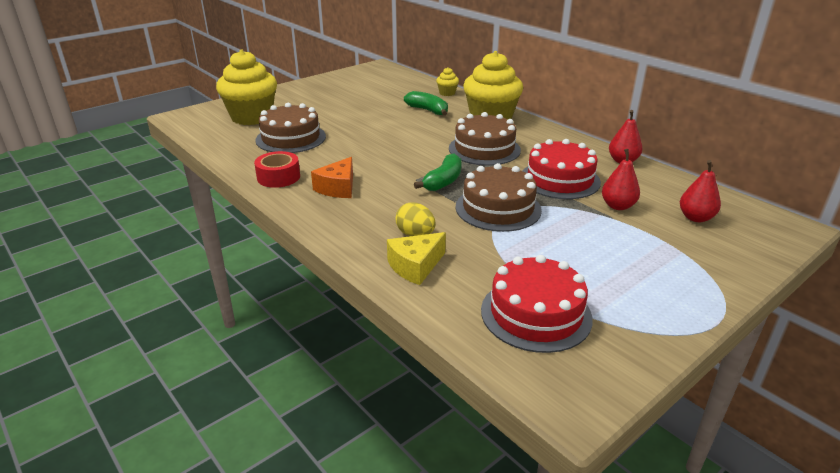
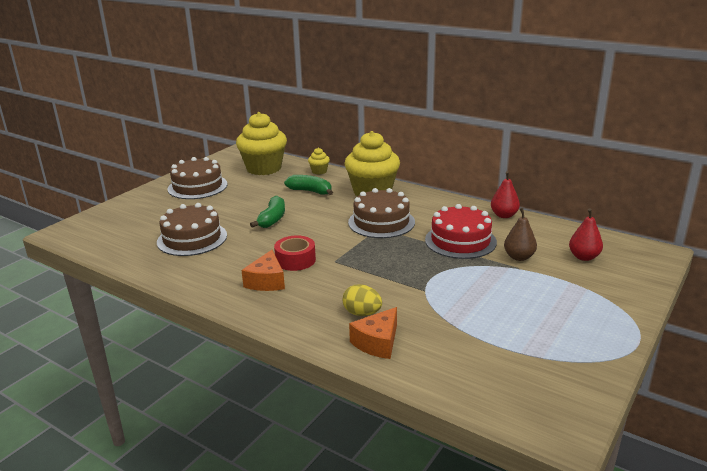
camera: 15 degrees left, 5 degrees down
(252, 117) = (139, 222): yellow cupcake -> yellow cupcake (264, 168)
(278, 177) = (202, 280): red tape -> red tape (295, 260)
(415, 266) = (377, 343): yellow cheese -> orange cheese
(443, 181) = (361, 259): green banana -> green banana (272, 219)
(498, 208) = (421, 276): brown cake -> brown cake (197, 186)
(536, 314) = (499, 364): red cake -> none
(618, 206) = (519, 257): red pear -> brown pear

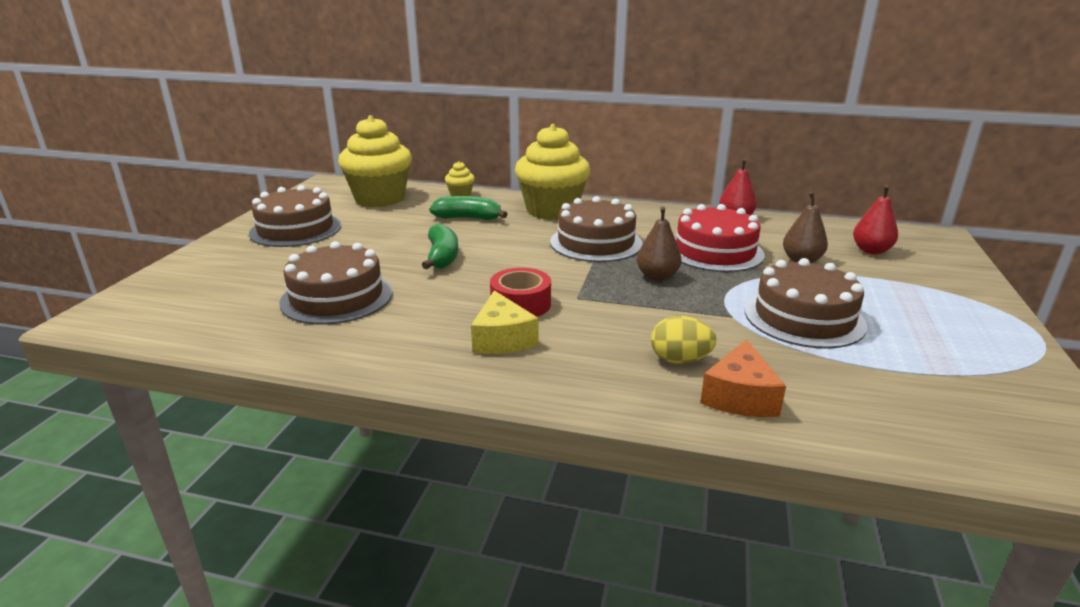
camera: 20 degrees left, 0 degrees up
(267, 281) = (502, 339): orange cheese -> yellow cheese
(400, 254) = (657, 277): none -> brown pear
(474, 300) = (804, 318): none -> brown cake

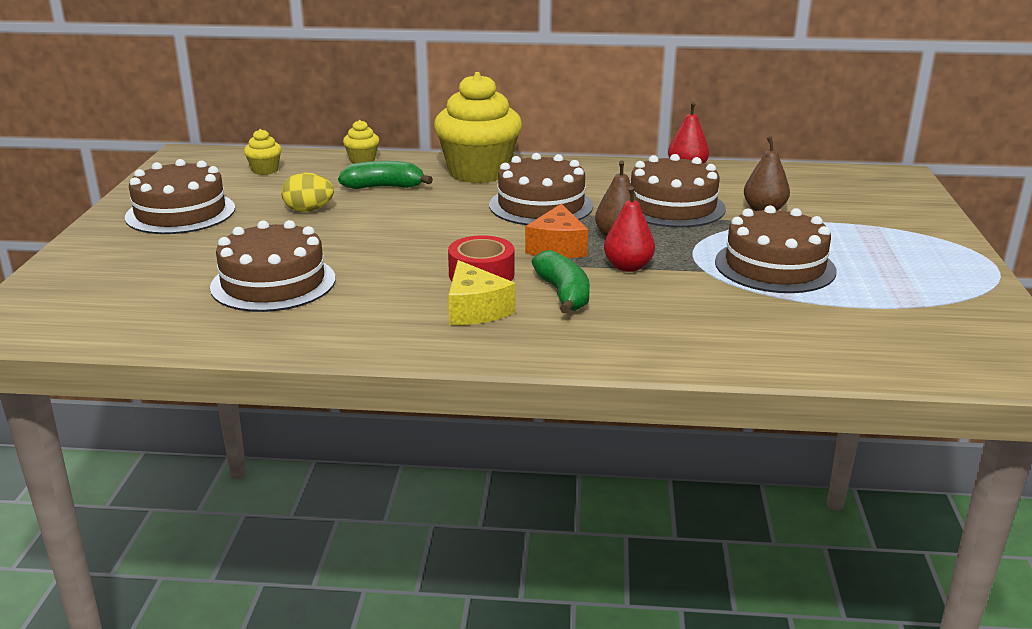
camera: 10 degrees left, 0 degrees up
(380, 199) = (265, 170): yellow cupcake -> yellow cupcake, size x0.43
(442, 257) = (373, 232): green banana -> green banana (563, 294)
(680, 360) = (661, 314): yellow egg -> yellow egg (308, 210)
(715, 251) = (672, 206): red cake -> brown cake
(740, 397) = (726, 341): orange cheese -> orange cheese (557, 247)
(871, 251) = (833, 195): red pear -> red pear (628, 267)

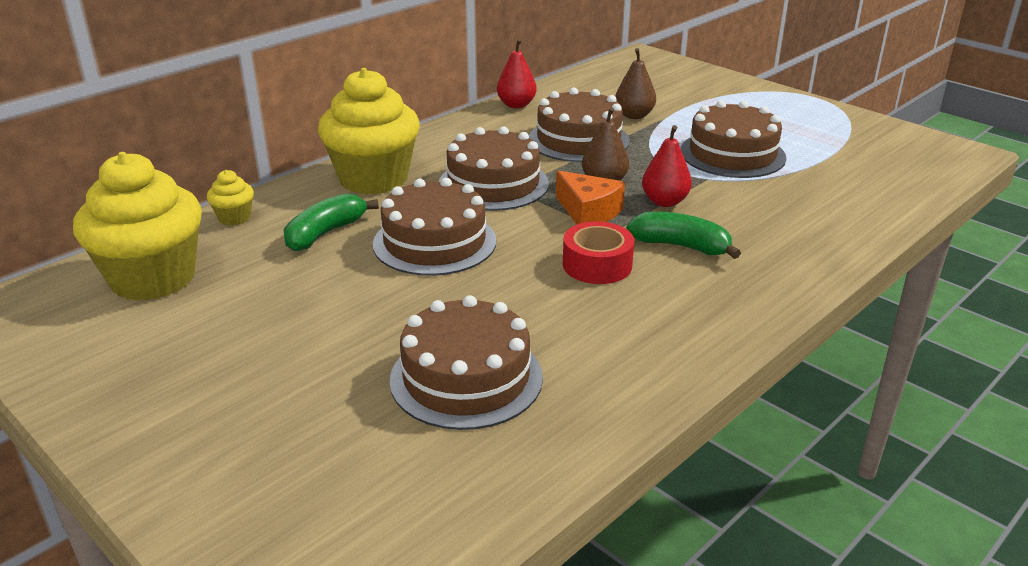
camera: 50 degrees left, 5 degrees up
(180, 213) = (178, 374): brown cake -> brown cake (434, 242)
(265, 170) = (153, 278): yellow cupcake -> yellow cupcake, size x2.34
(308, 210) = (313, 293): yellow egg -> none
(475, 310) = (663, 295): yellow cheese -> none

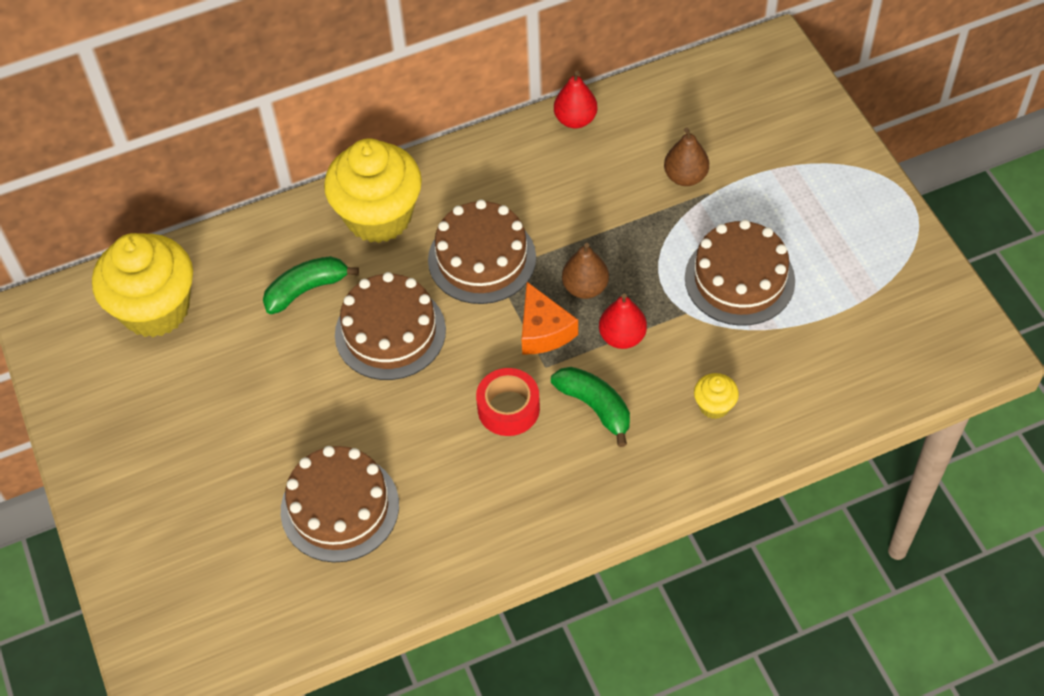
camera: 25 degrees right, 25 degrees up
(234, 217) = (240, 242): yellow cupcake -> yellow cupcake (714, 406)
(578, 140) = (602, 206): brown cake -> none

